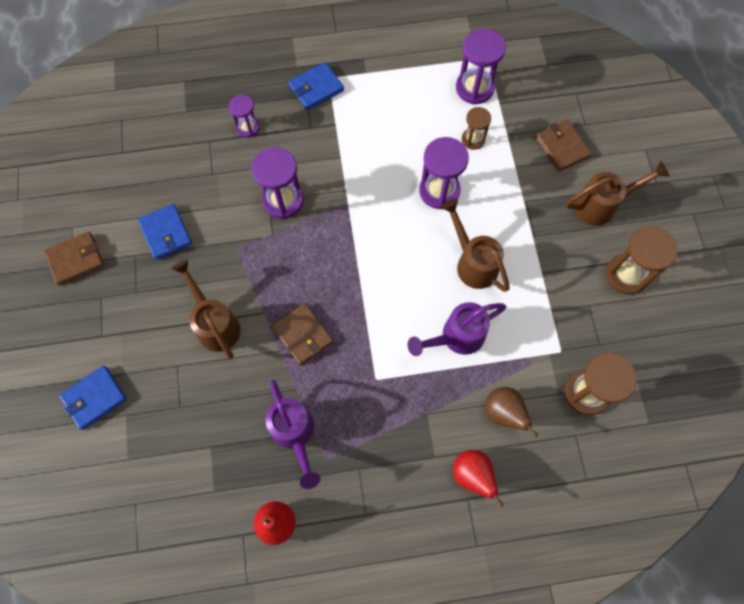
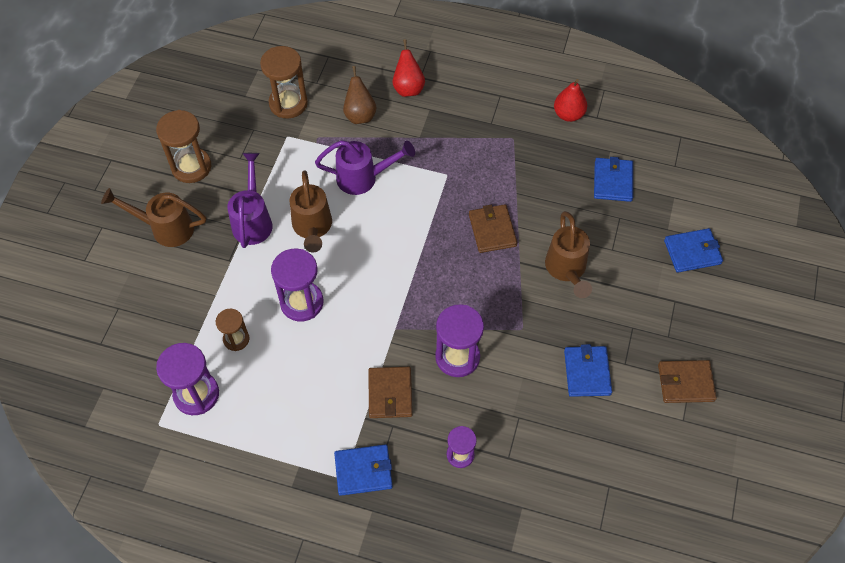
camera: 155 degrees left, 10 degrees down
(199, 450) = (613, 181): none -> blue wallet
(295, 434) = (531, 163): purple watering can -> purple watering can (253, 220)
(562, 147) = (158, 295): brown wallet -> brown wallet (390, 394)

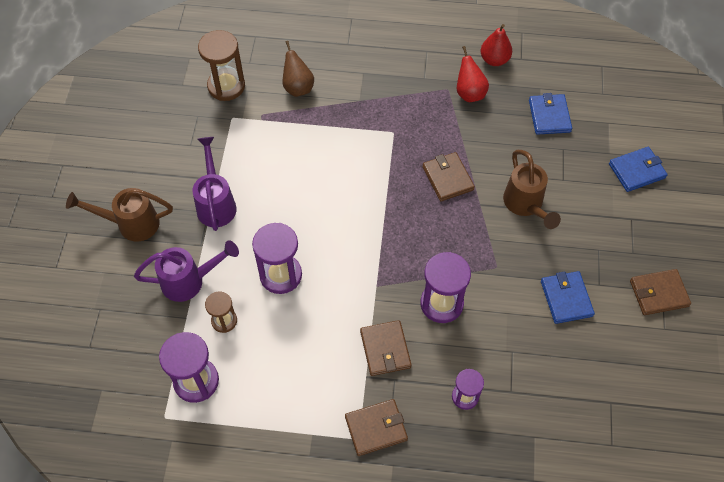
camera: 10 degrees left, 0 degrees up
(191, 167) = (144, 160): brown hourglass -> none
(312, 228) = (275, 202): brown watering can -> none
(363, 471) = (376, 428): blue wallet -> brown wallet
(364, 178) = (315, 147): purple watering can -> purple watering can (190, 281)
(408, 88) = (338, 56): red pear -> red pear (469, 93)

